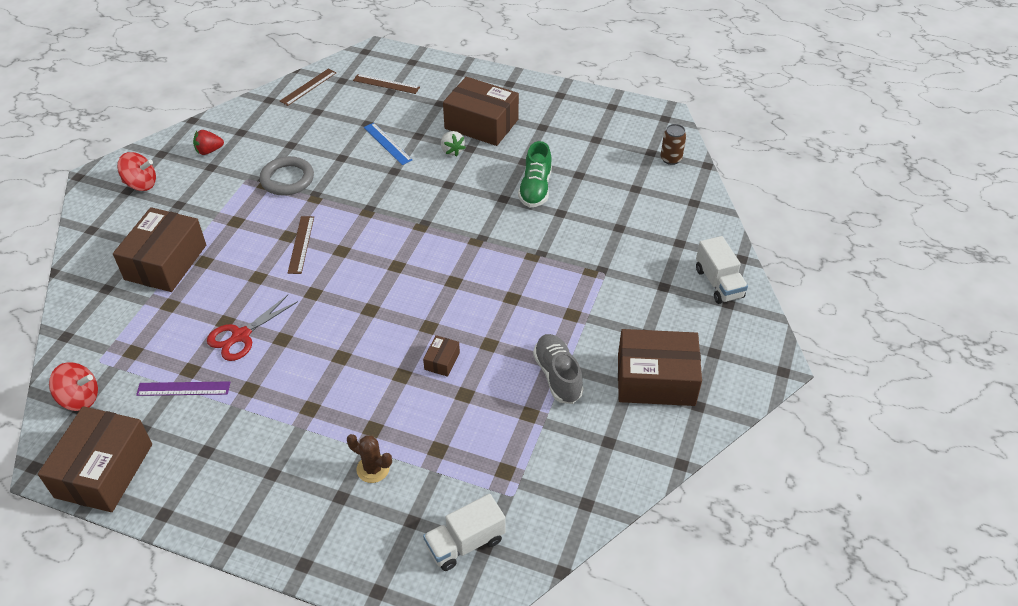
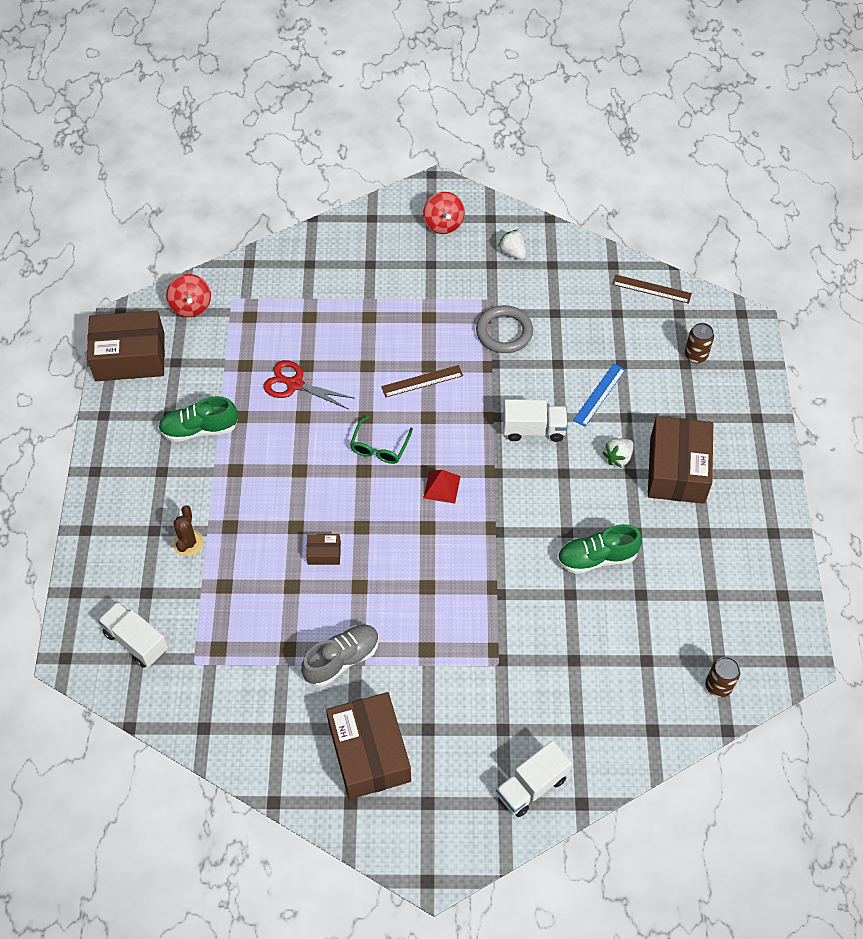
camera: 70 degrees right, 10 degrees up
(166, 262) = (356, 290): brown box -> none
(183, 388) = (224, 370): purple ruler -> none
(209, 151) = (512, 252): red strawberry -> white strawberry
(242, 427) = (199, 429): none -> green shoe
(352, 291) = (379, 447): none -> green glasses
(386, 84) = (695, 355): brown ruler -> brown can
(396, 189) = (533, 429): none -> white truck
(418, 261) = (442, 487): none -> red pyramid

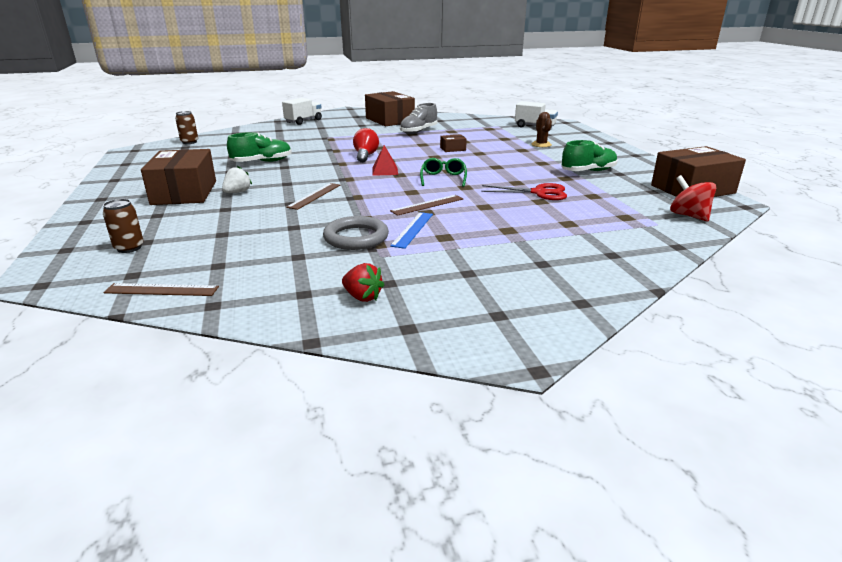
camera: 165 degrees right, 30 degrees down
(443, 224) = (476, 311): red spinning top -> none
(454, 551) = (365, 156): none -> red light bulb
(512, 252) = (362, 297): white strawberry -> red strawberry
(533, 429) = (314, 196): white truck -> brown ruler
(599, 394) = (250, 216): blue ruler -> blue ruler (412, 229)

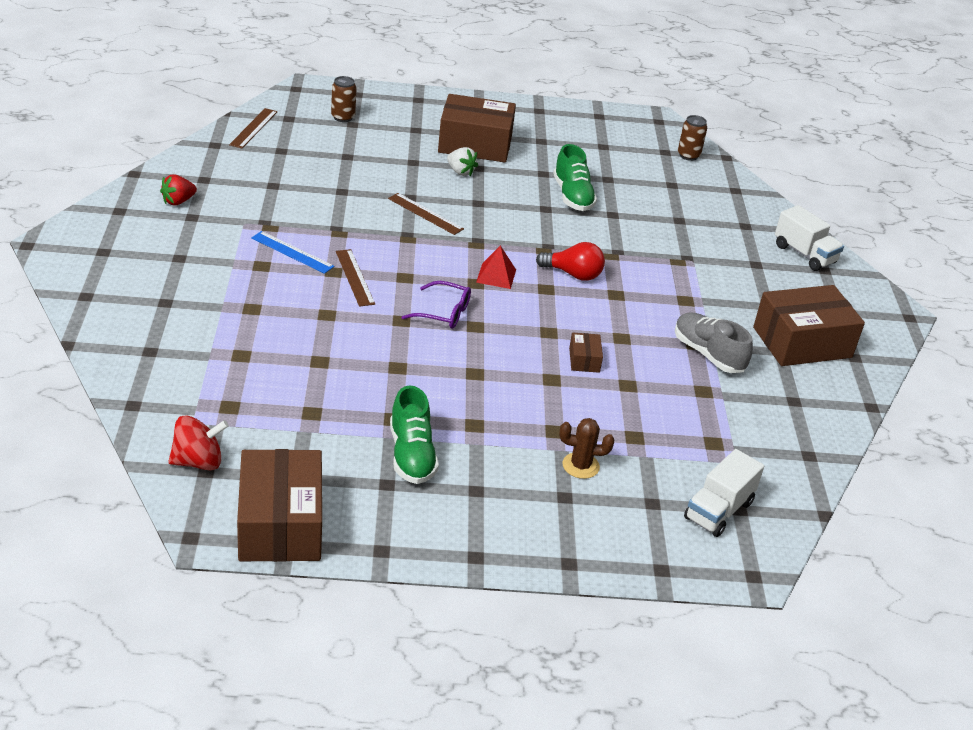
camera: 100 degrees right, 10 degrees up
(356, 237) = (293, 218): grey ring -> none
(443, 178) = (444, 313): green glasses -> purple glasses
(539, 193) = (348, 372): red scissors -> none

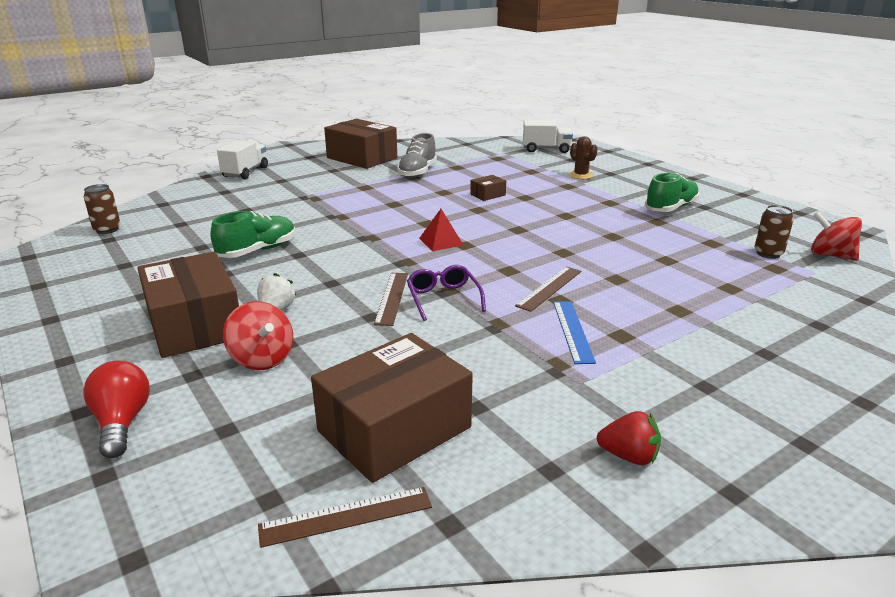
camera: 120 degrees left, 10 degrees down
(280, 524) = (795, 218): brown box -> brown box (394, 429)
(343, 117) = (212, 447): brown can -> brown can (768, 253)
(406, 150) = (262, 359): none -> red spinning top
(444, 313) = (524, 242): purple glasses -> purple glasses (443, 298)
(573, 274) = (390, 220): red light bulb -> red light bulb (122, 422)

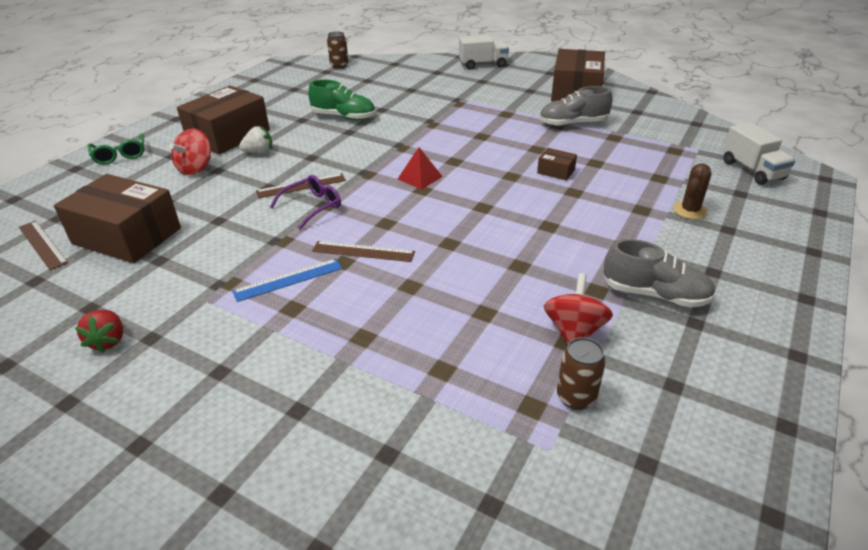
camera: 65 degrees right, 10 degrees up
(122, 422) = (120, 155): red light bulb -> green glasses
(670, 208) = (655, 294): green shoe -> grey shoe
(830, 255) = (627, 466): red spinning top -> red spinning top (574, 331)

